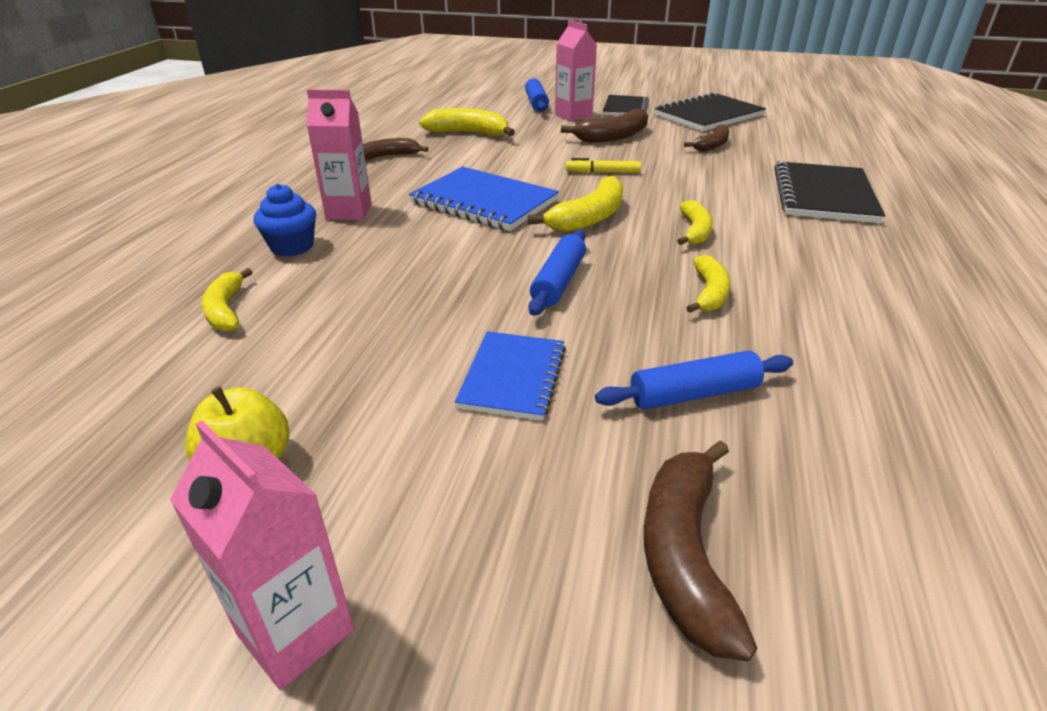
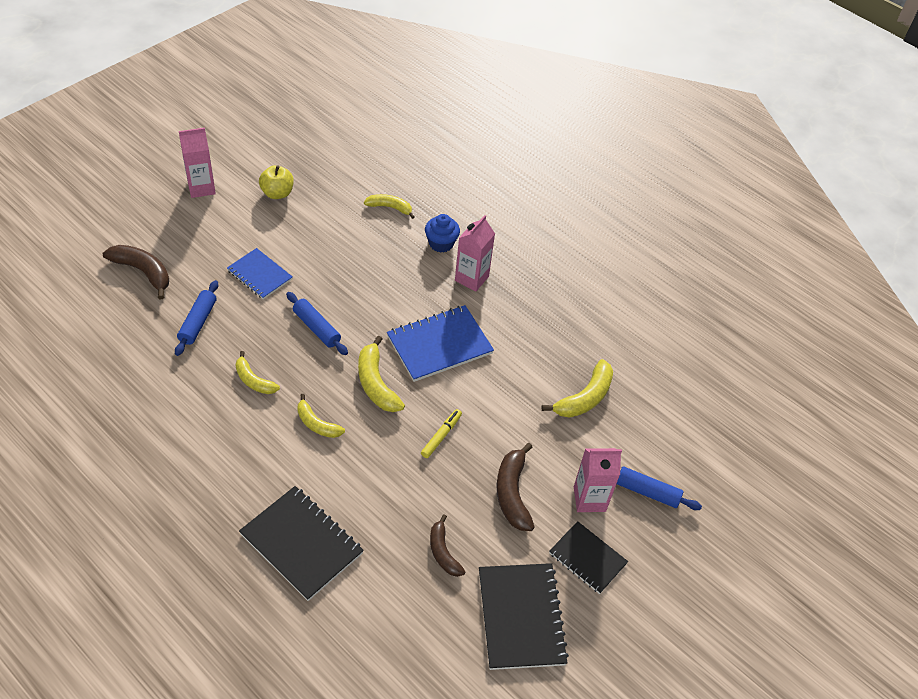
camera: 115 degrees right, 15 degrees up
(390, 156) = (560, 330): brown banana -> none

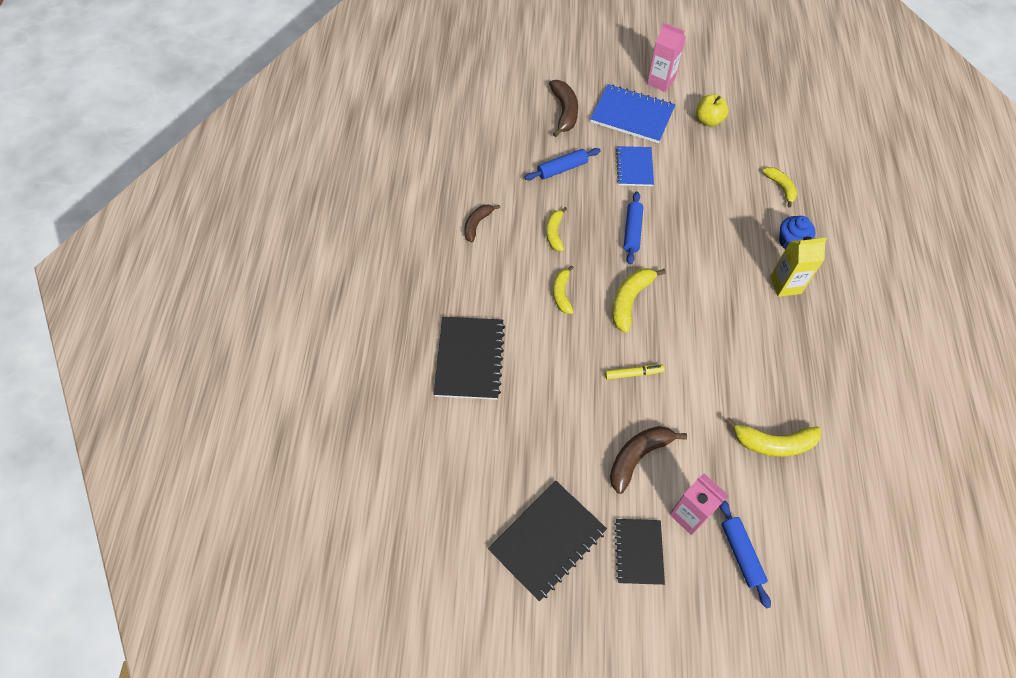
camera: 55 degrees right, 10 degrees up
(439, 345) = (705, 312): blue notebook -> blue notebook (632, 115)
(443, 552) = (547, 448): brown banana -> brown banana (477, 224)
(471, 278) = (785, 285): pink carton -> yellow carton

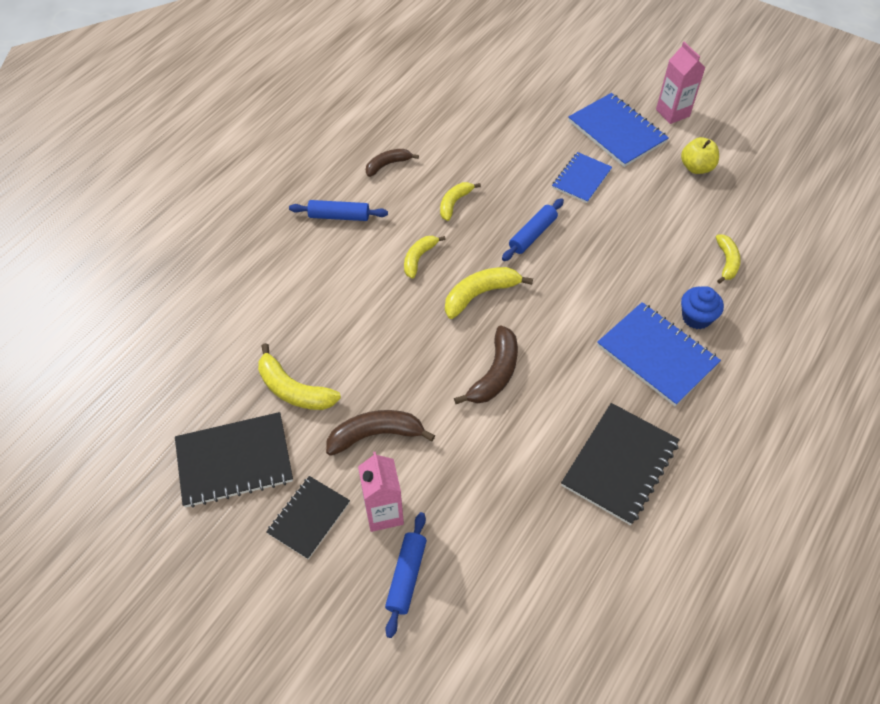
camera: 30 degrees right, 5 degrees down
(469, 359) = (289, 274): black notebook -> black notebook (619, 464)
(562, 169) = (507, 151): blue rolling pin -> blue rolling pin (339, 216)
(564, 112) = (549, 102): brown banana -> brown banana (494, 373)
(633, 373) = (431, 360): yellow marker -> none
(773, 443) = (522, 494): yellow banana -> yellow banana (294, 389)
(785, 285) = (657, 355): yellow carton -> blue notebook

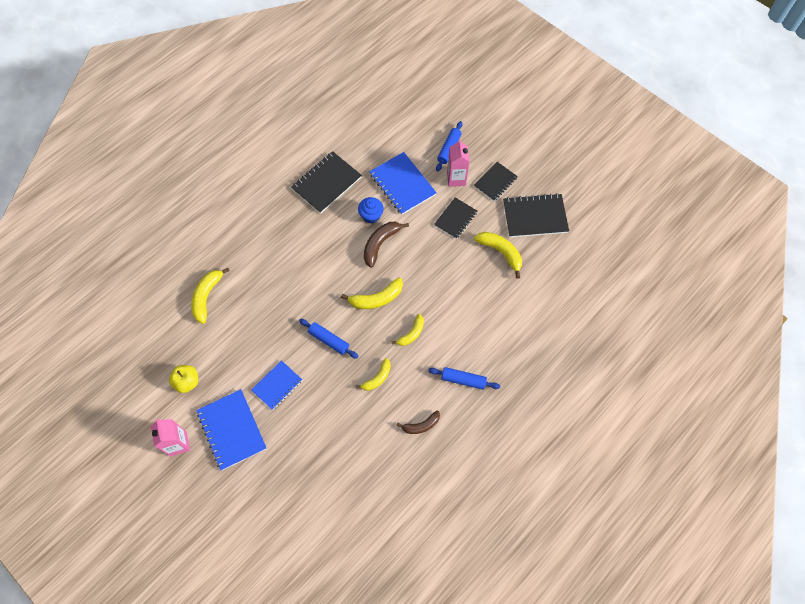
camera: 170 degrees left, 10 degrees up
(376, 435) = (455, 219): brown banana -> black notebook
(532, 235) = (329, 340): blue rolling pin -> blue rolling pin turned 75 degrees clockwise
(657, 355) = (281, 240): blue notebook -> blue notebook (402, 184)
(696, 317) = (246, 260): blue cupcake -> blue cupcake (371, 215)
(726, 262) = (207, 297): yellow banana -> yellow banana, size x1.52

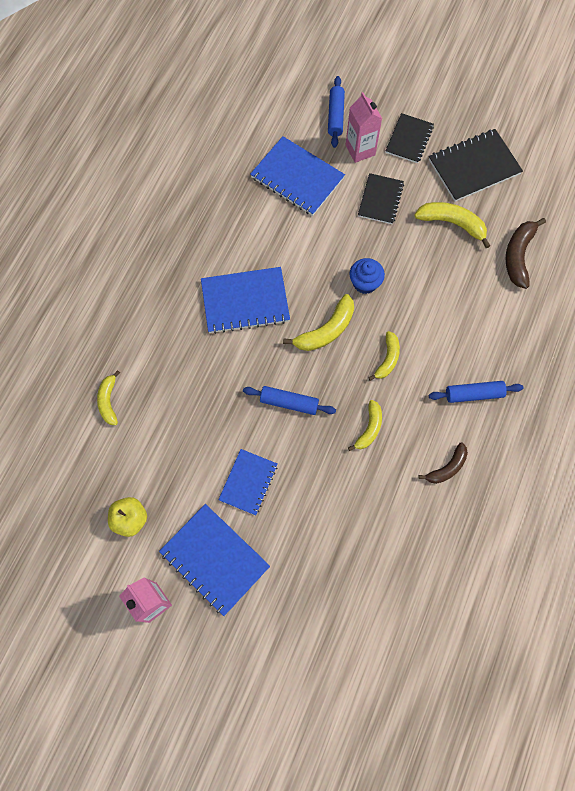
camera: 20 degrees left, 5 degrees up
(207, 297) = (109, 401): yellow banana -> yellow banana, size x0.66
(326, 183) = (201, 206): black notebook -> none
(328, 259) = (245, 301): none -> blue notebook
(371, 215) = (275, 229): blue cupcake -> blue cupcake (365, 283)
(380, 244) = (302, 261): brown banana -> brown banana (518, 256)

